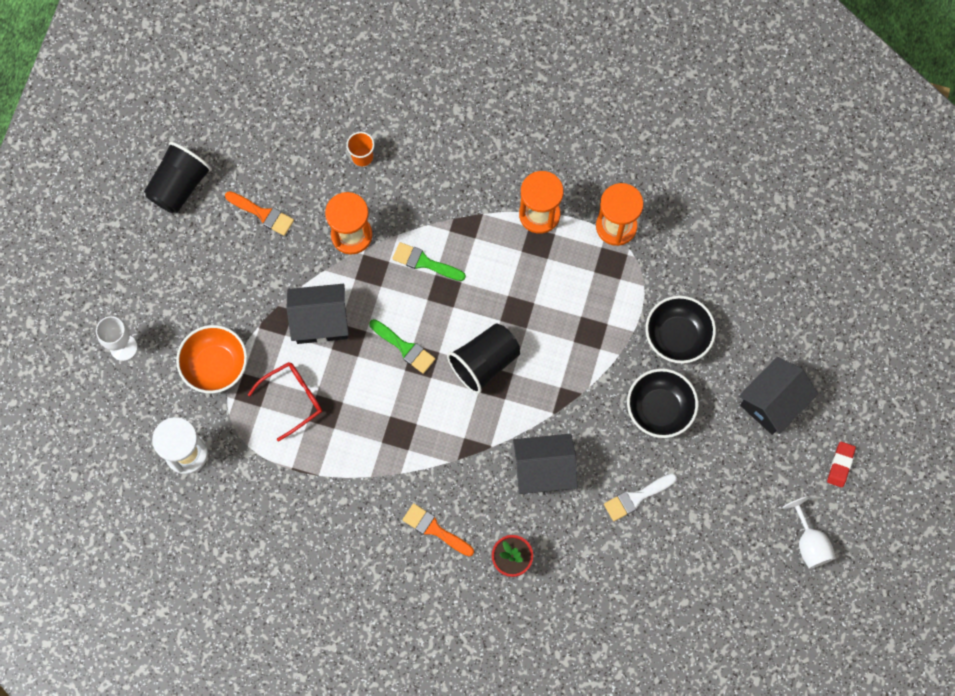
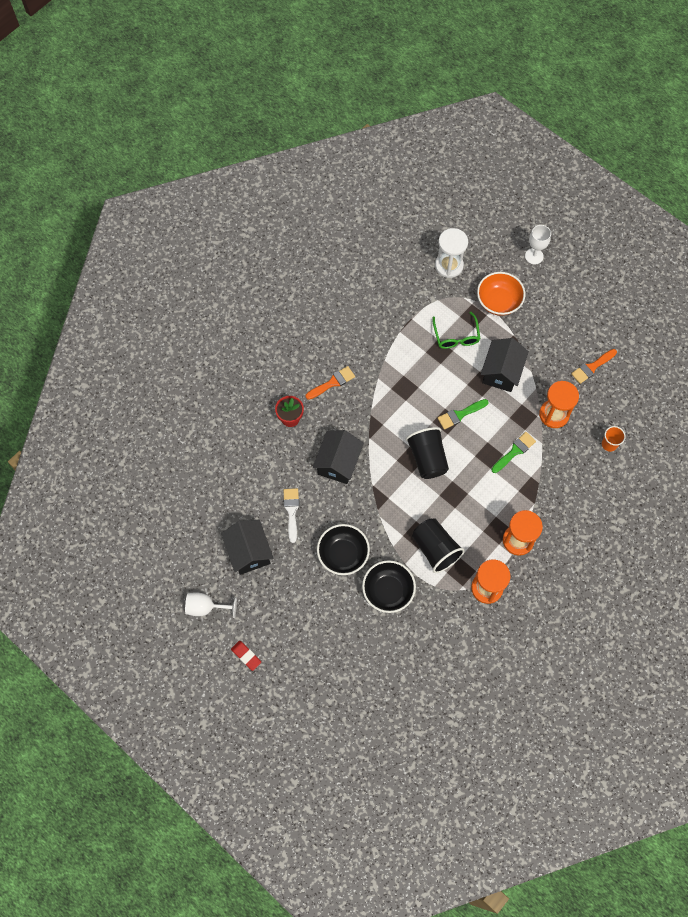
camera: 115 degrees right, 5 degrees down
(179, 186) = (632, 326): black cup -> black cup (435, 549)
(292, 399) = (456, 335): red glasses -> green glasses
(772, 402) = (311, 632): black house -> black house (249, 552)

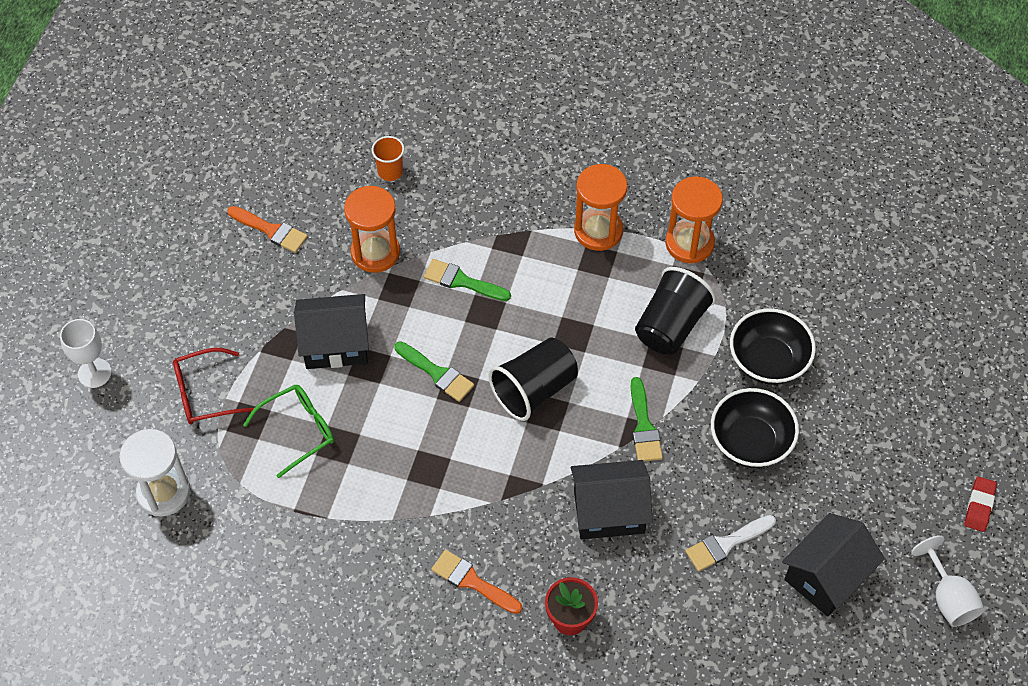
camera: 115 degrees left, 10 degrees down
(379, 504) = (644, 426): none -> green brush
(498, 301) = (205, 393): orange bowl -> red glasses

